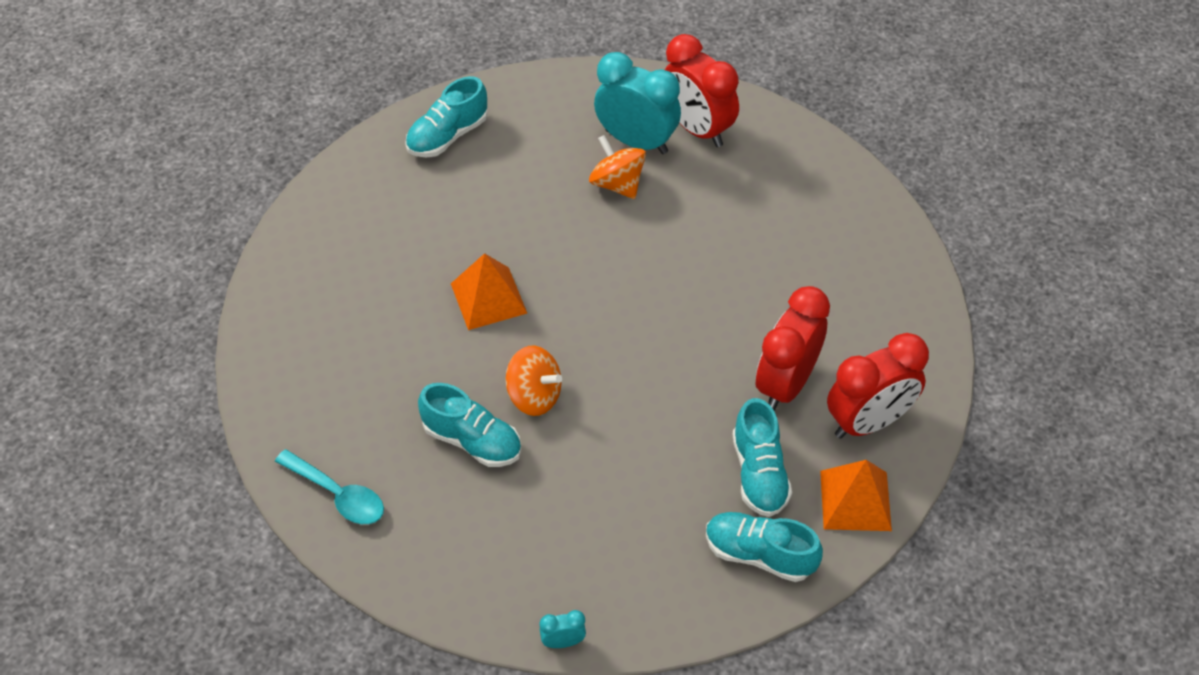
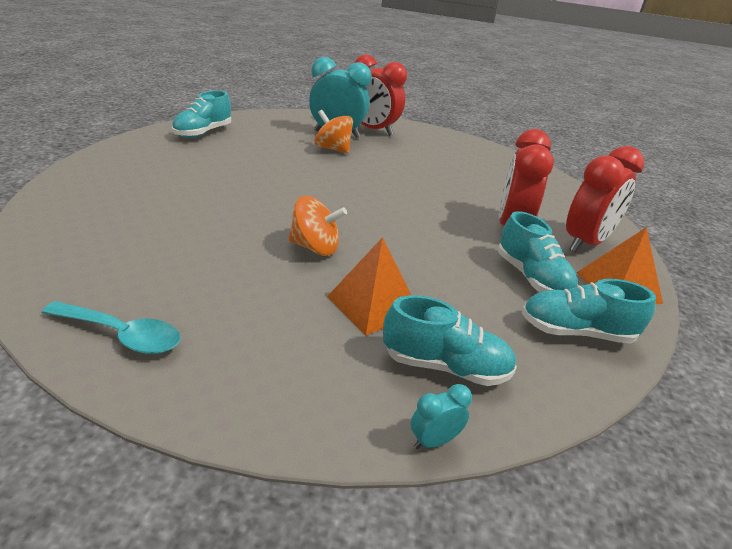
camera: 20 degrees left, 20 degrees down
(472, 440) = (266, 280): turquoise shoe -> turquoise shoe (445, 366)
(488, 298) = (255, 198): orange pyramid -> orange pyramid (373, 305)

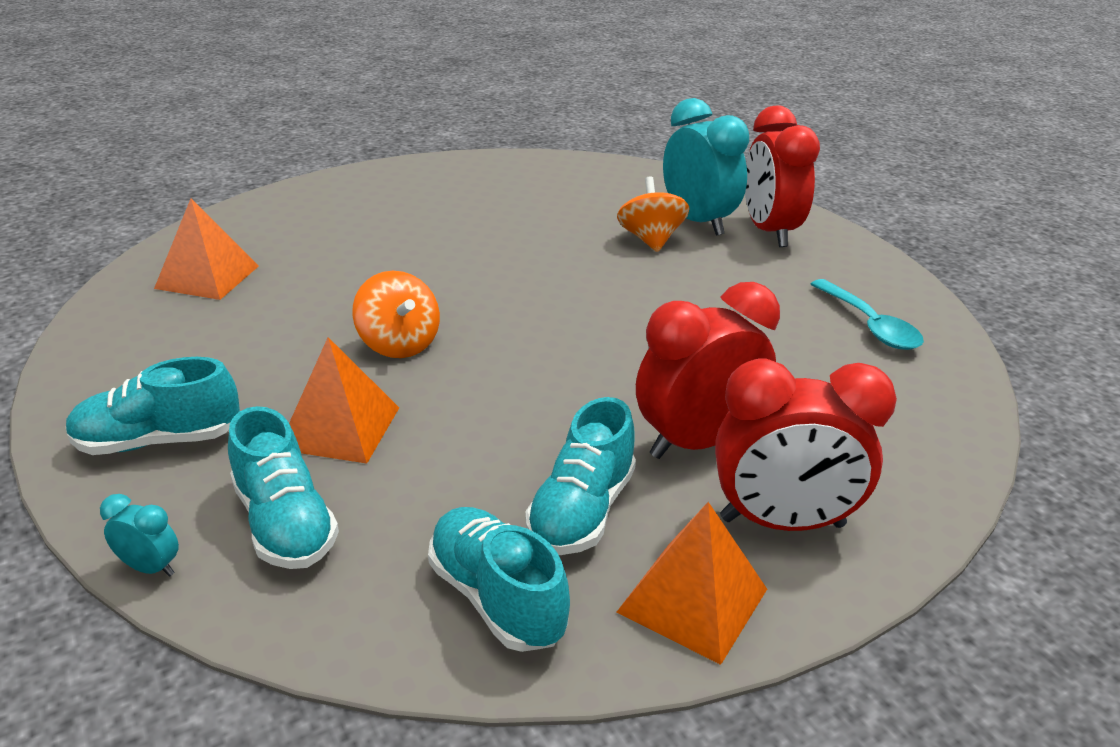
camera: 50 degrees right, 0 degrees up
(103, 265) = (207, 277): none -> orange pyramid
(121, 335) = (123, 339): turquoise spoon -> turquoise spoon (869, 325)
(203, 133) = (525, 173): turquoise shoe -> turquoise shoe (158, 441)

